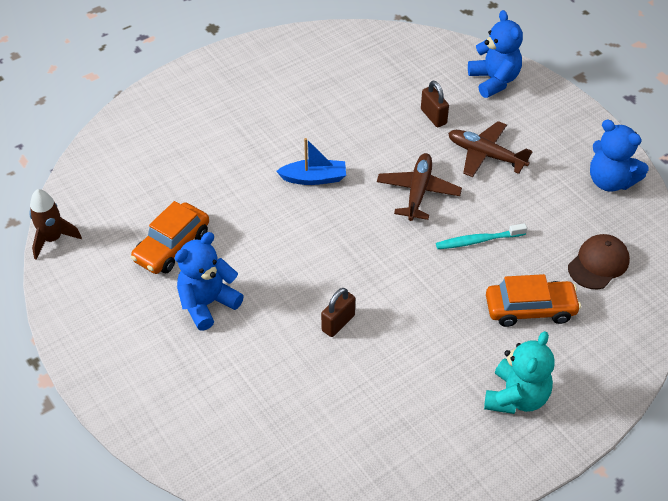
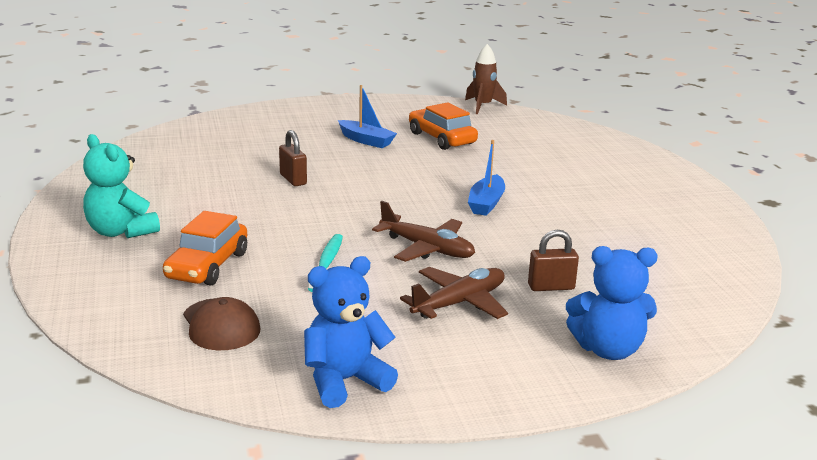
camera: 110 degrees right, 25 degrees down
(207, 303) = (366, 140): blue teddy bear -> blue boat

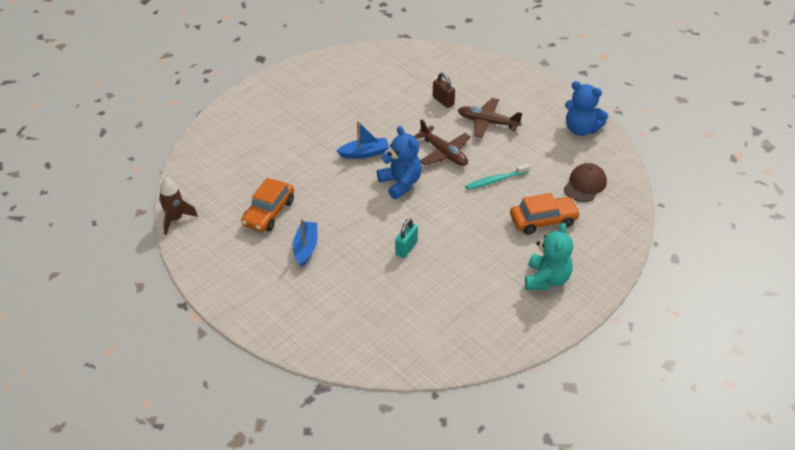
camera: 120 degrees left, 20 degrees up
(293, 179) = (406, 248): brown padlock -> turquoise padlock
(427, 249) = (444, 153): brown plane -> brown plane turned 135 degrees clockwise
(608, 350) = (482, 71): blue teddy bear -> blue teddy bear (400, 183)

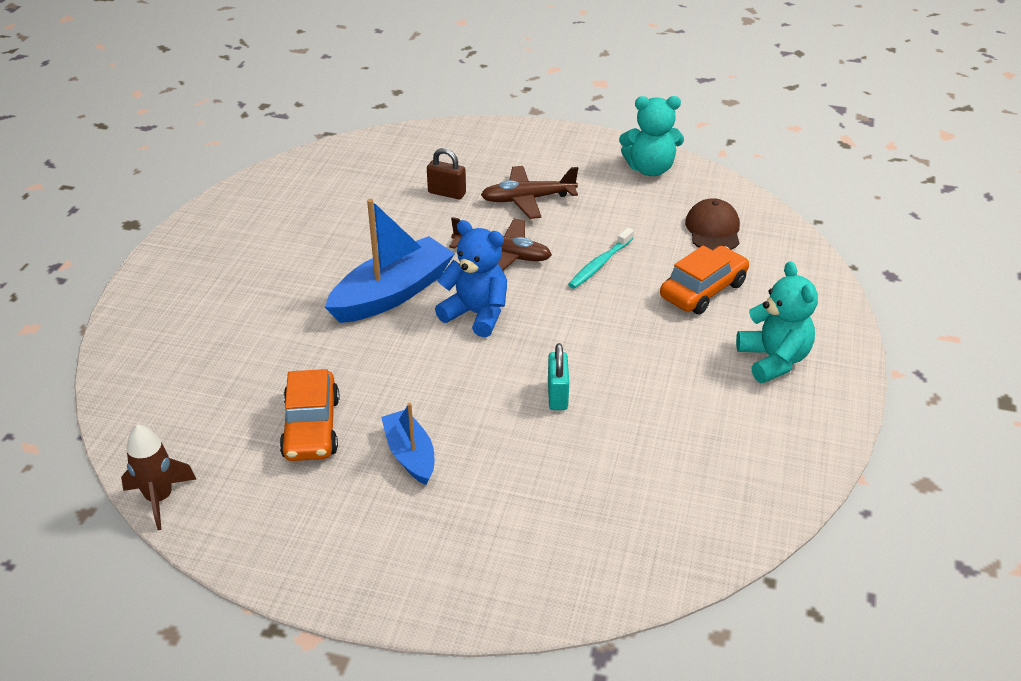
camera: 30 degrees left, 5 degrees down
(364, 153) = (392, 294): blue boat -> blue boat, size x1.74
(581, 129) = (650, 169): blue teddy bear -> turquoise teddy bear

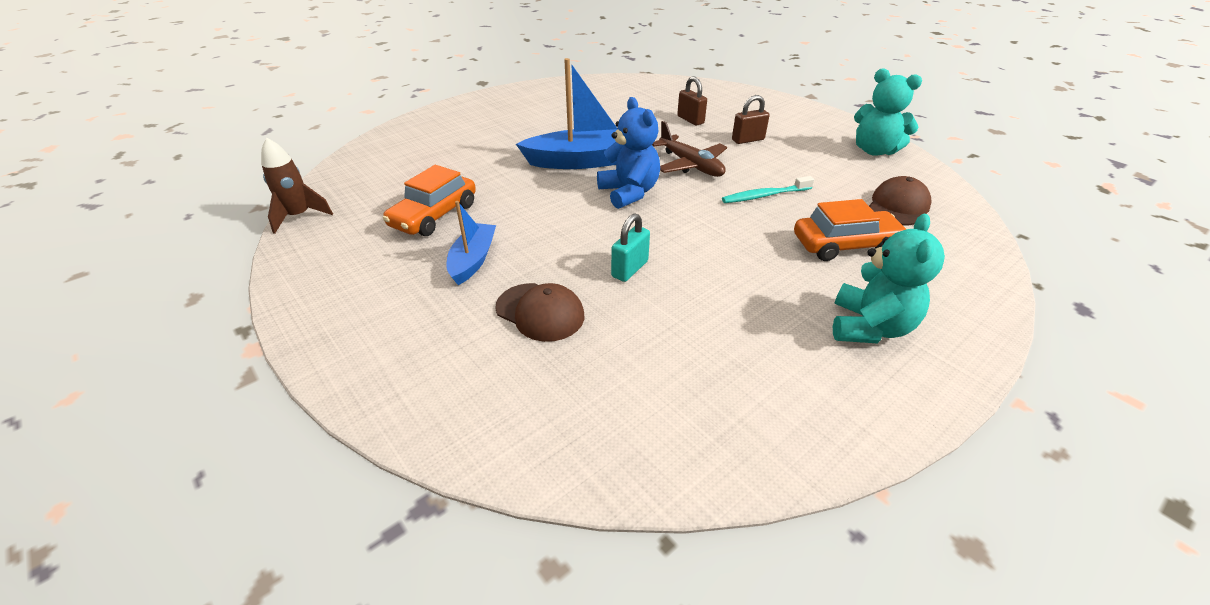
camera: 35 degrees right, 0 degrees up
(526, 472) = (540, 312): none -> brown cap
(527, 199) = (748, 140): brown plane -> brown padlock

